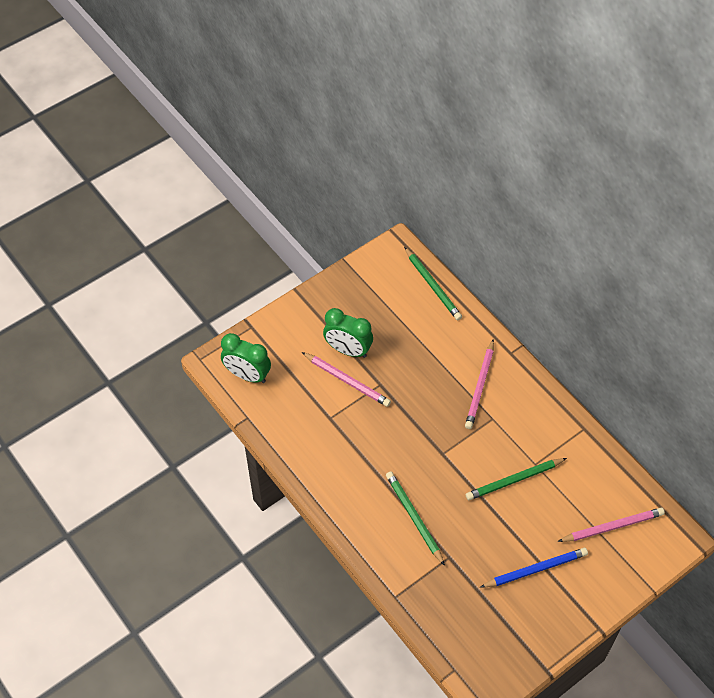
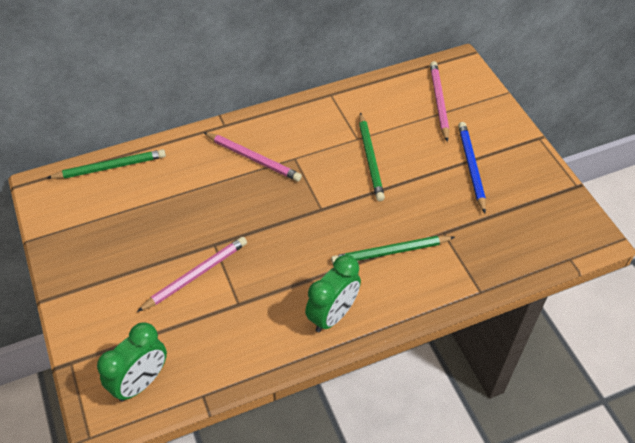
camera: 75 degrees left, 5 degrees down
(348, 350) = (155, 264): green clock -> green clock (332, 315)

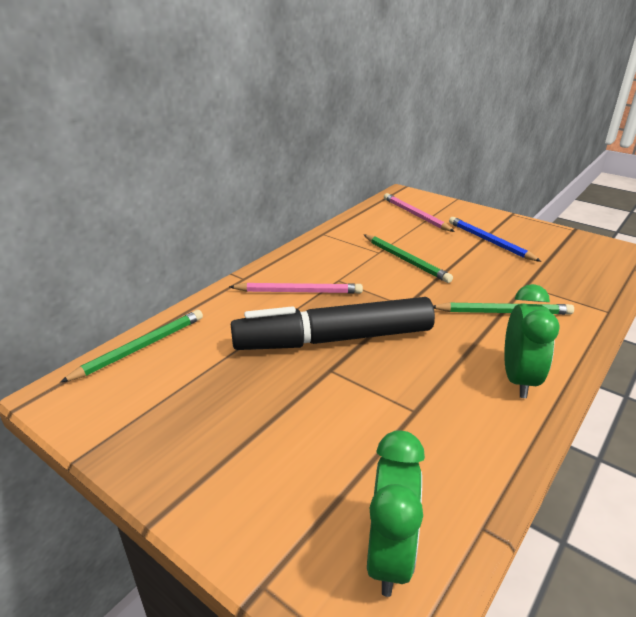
camera: 30 degrees left, 20 degrees down
(196, 275) = (339, 404): pink pencil -> none
(239, 219) = (335, 339): none -> black marker
(390, 252) = (503, 312): green pencil -> green pencil turned 135 degrees counterclockwise

